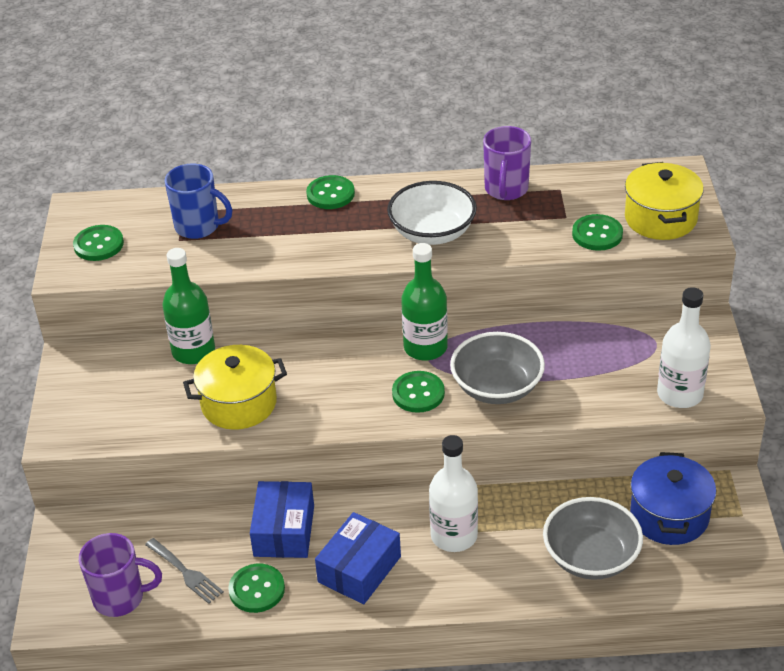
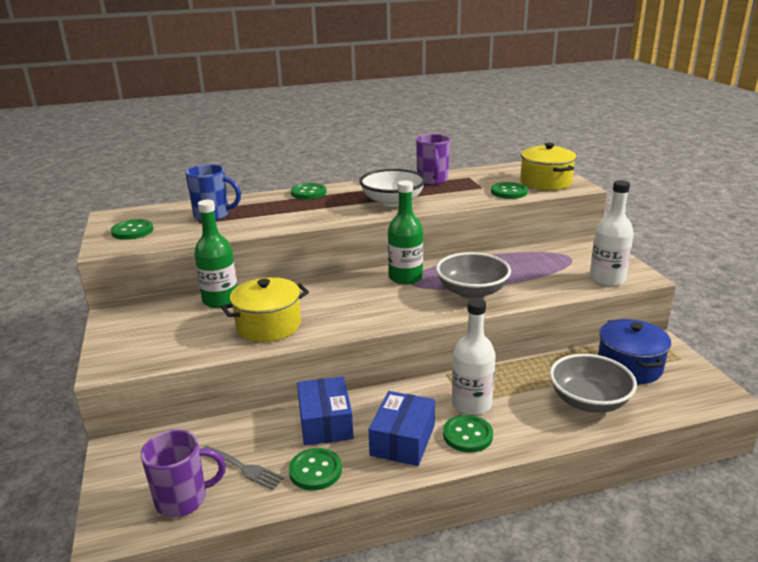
camera: 15 degrees left, 15 degrees down
(418, 393) = (413, 302): green button -> green button (467, 435)

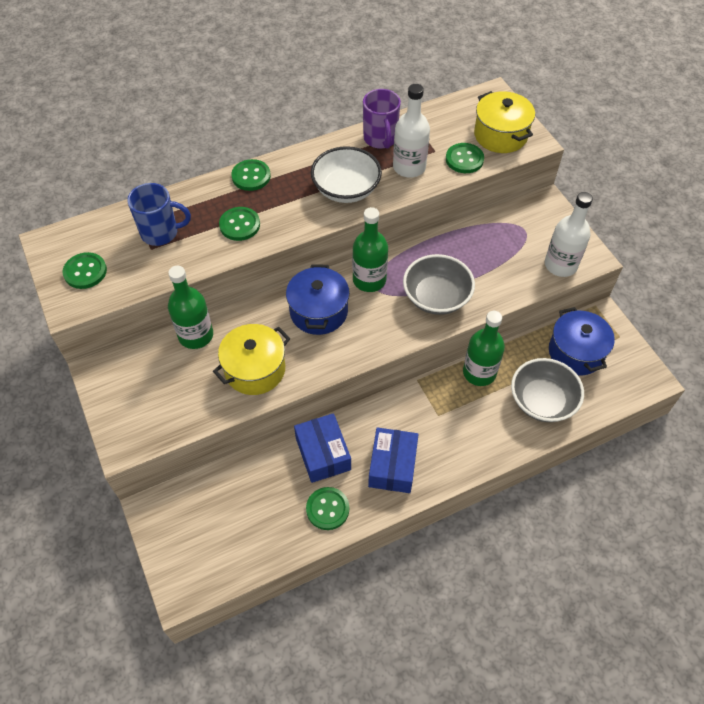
camera: 10 degrees left, 30 degrees up
(183, 499) = (228, 553): purple mug -> none
(244, 468) = (268, 514): grey fork -> none
(348, 293) = (318, 311): none -> blue pot
(467, 435) = (445, 453): green button -> green button (239, 225)
(471, 404) = (444, 416): white bottle -> white bottle (409, 167)
(516, 373) = (479, 372): none -> green bottle

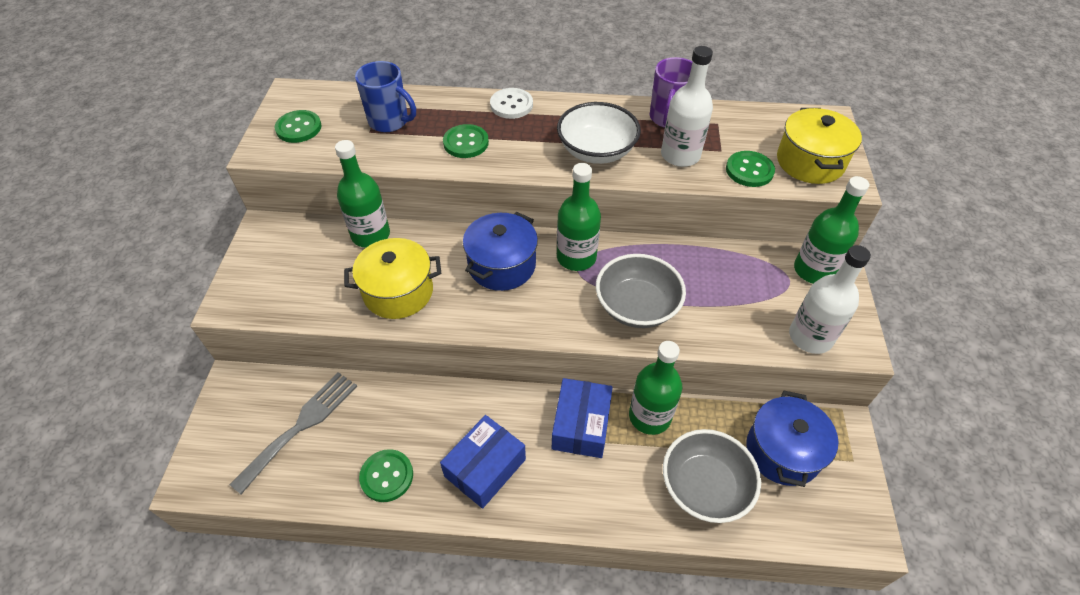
camera: 30 degrees right, 5 degrees down
(235, 509) = (301, 426): none -> grey fork
(251, 176) = (511, 105): green button -> white button
(323, 453) = (424, 415): blue box -> blue box (581, 425)
(536, 215) = (813, 270): none -> green bottle

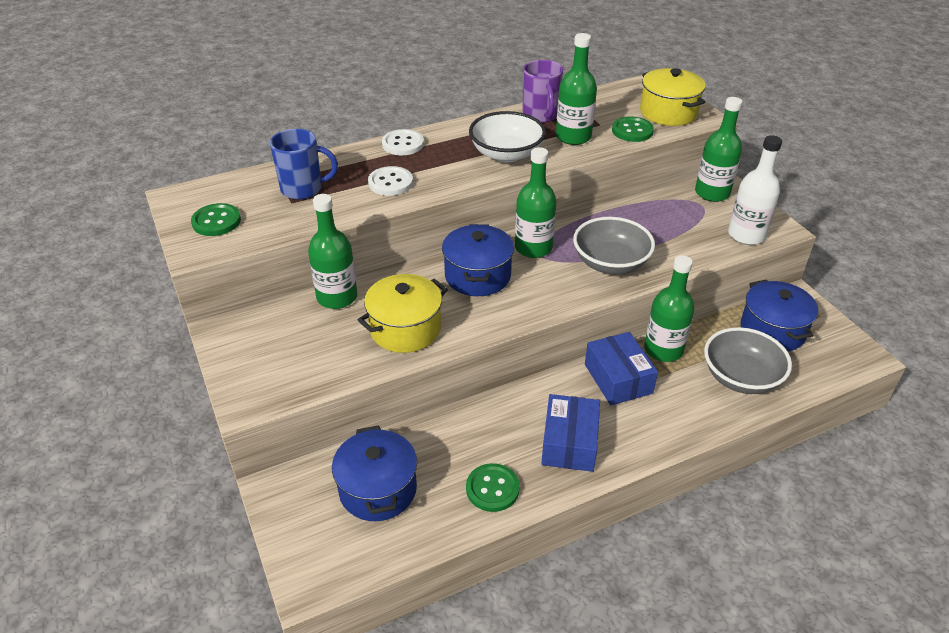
camera: 30 degrees left, 10 degrees down
(301, 426) = (378, 489): grey fork -> blue pot
(466, 143) = (390, 183): green button -> white button
(680, 155) = (573, 137): white bottle -> green bottle

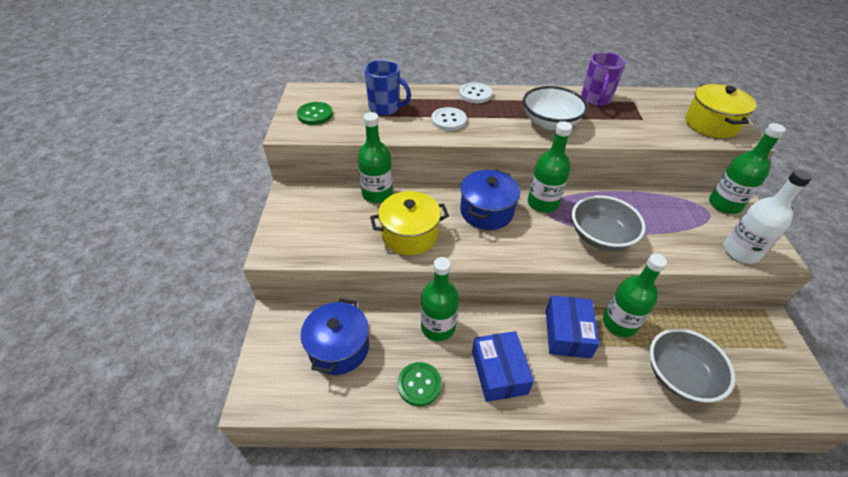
camera: 25 degrees right, 5 degrees up
(569, 443) = (499, 372): blue box -> blue box turned 45 degrees counterclockwise
(573, 137) = (614, 123): green bottle -> green bottle (438, 327)
(632, 131) = (669, 131): green button -> none
(772, 330) = (731, 344): blue pot -> none

